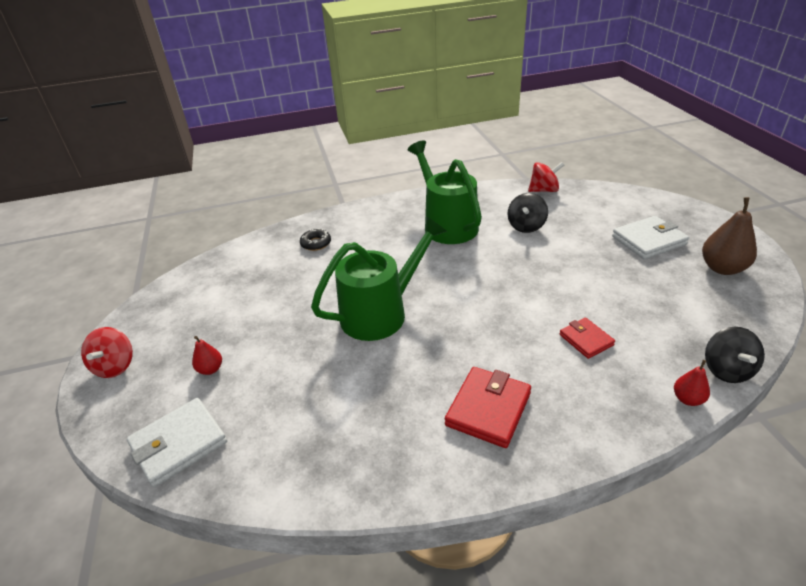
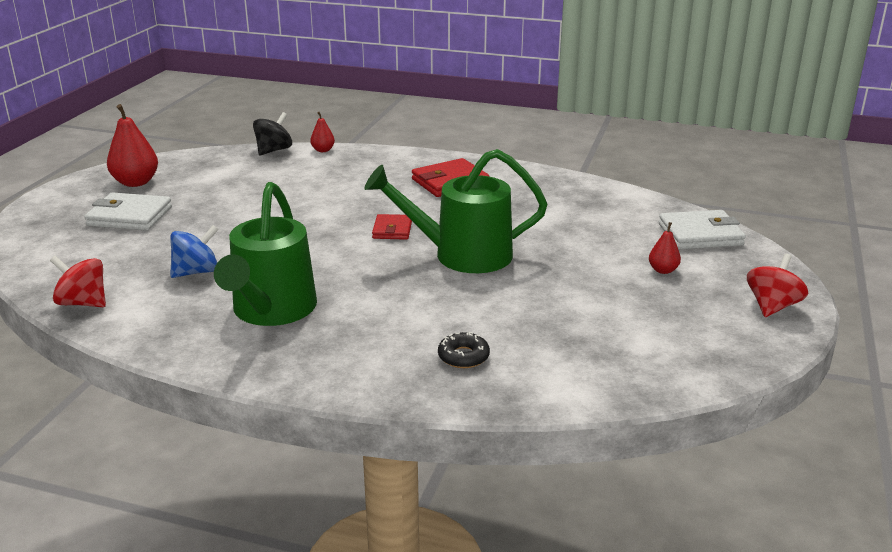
camera: 150 degrees left, 10 degrees down
(526, 226) = (196, 272): black spinning top -> blue spinning top
(586, 340) = (326, 186): red wallet -> red wallet (392, 230)
(722, 268) = (136, 182): brown pear -> red pear

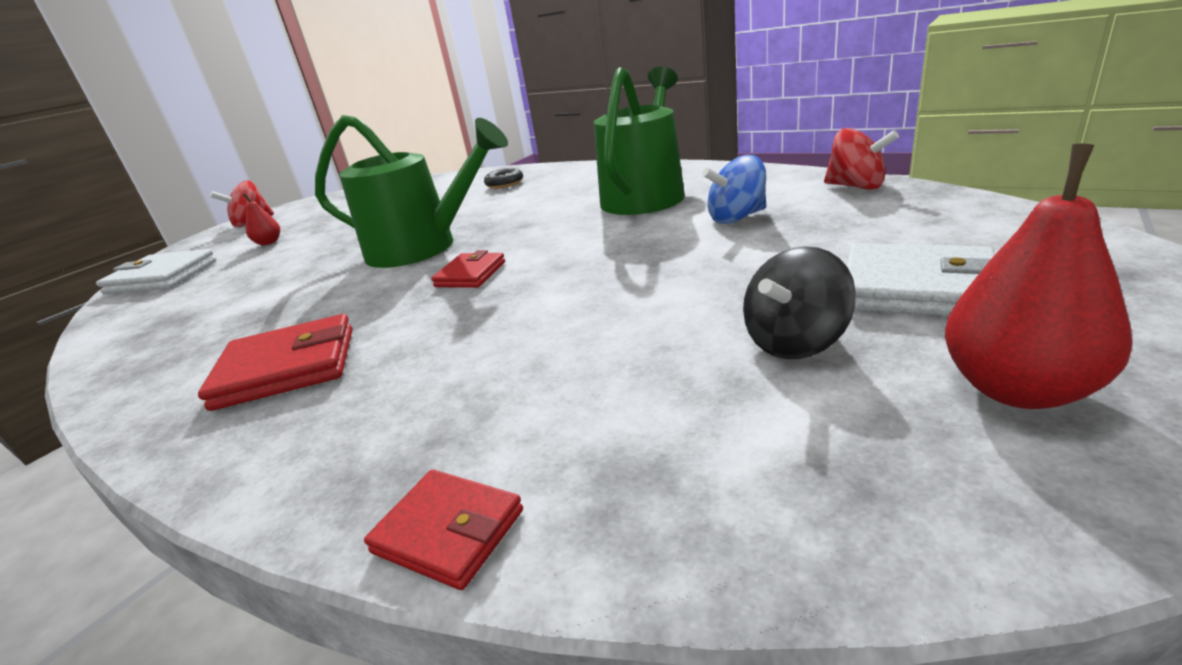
camera: 160 degrees left, 0 degrees up
(273, 150) = (612, 549): black spinning top -> black spinning top (795, 342)
(323, 150) = (448, 531): red pear -> red wallet

